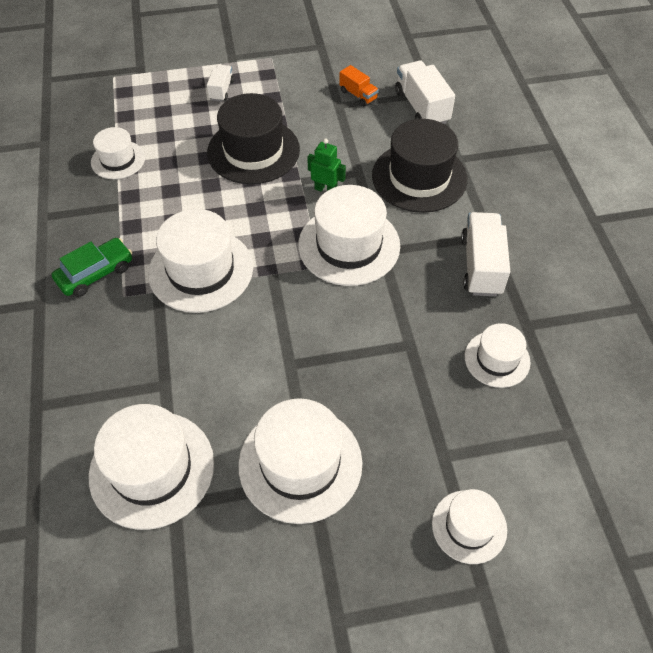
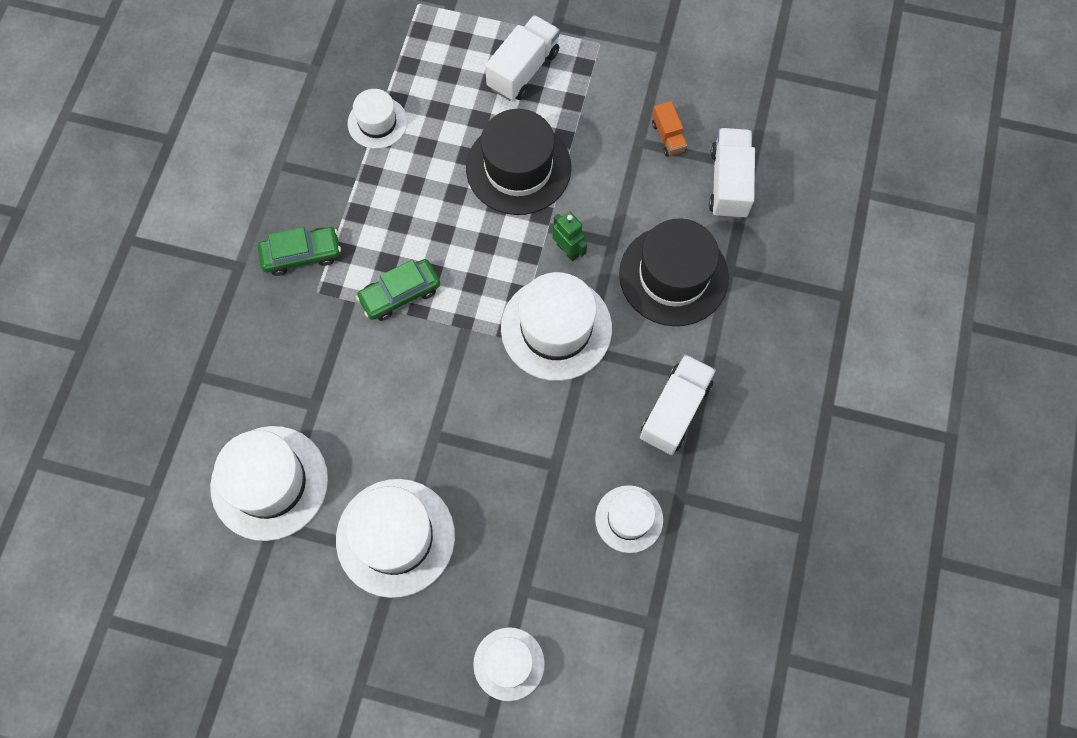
camera: 25 degrees right, 15 degrees up
(201, 270) = (400, 294): white hat -> green car
(221, 90) = (523, 70): white truck -> white truck, size x1.77

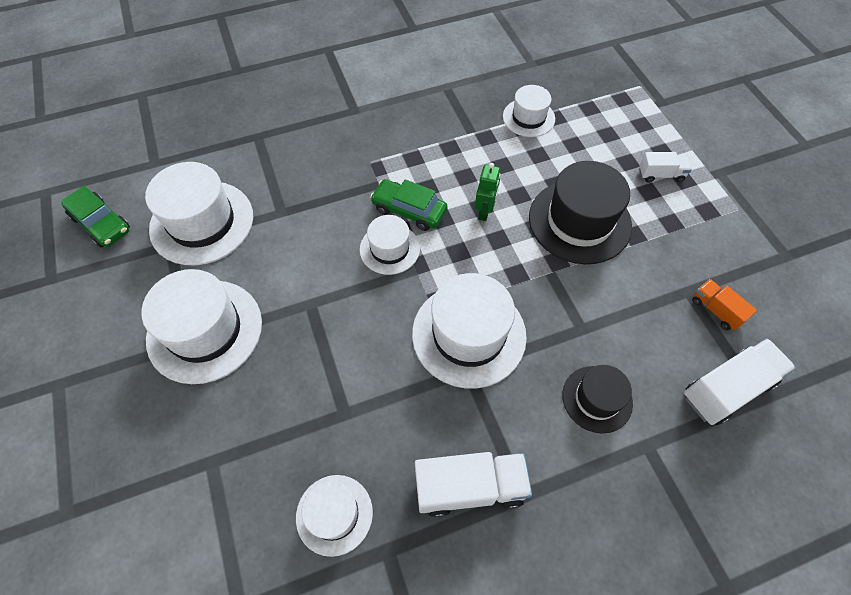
camera: 55 degrees right, 10 degrees down
(301, 254) = (391, 137): green car -> green car (101, 223)
(509, 664) = (133, 494): white hat -> white hat (389, 249)
(523, 70) = (660, 175): white truck -> white truck, size x0.56
(568, 250) = (544, 299): green robot -> green robot (484, 211)
(668, 137) = (716, 310): orange truck -> orange truck turned 105 degrees clockwise
(673, 275) = (597, 399): black hat -> black hat, size x0.58

